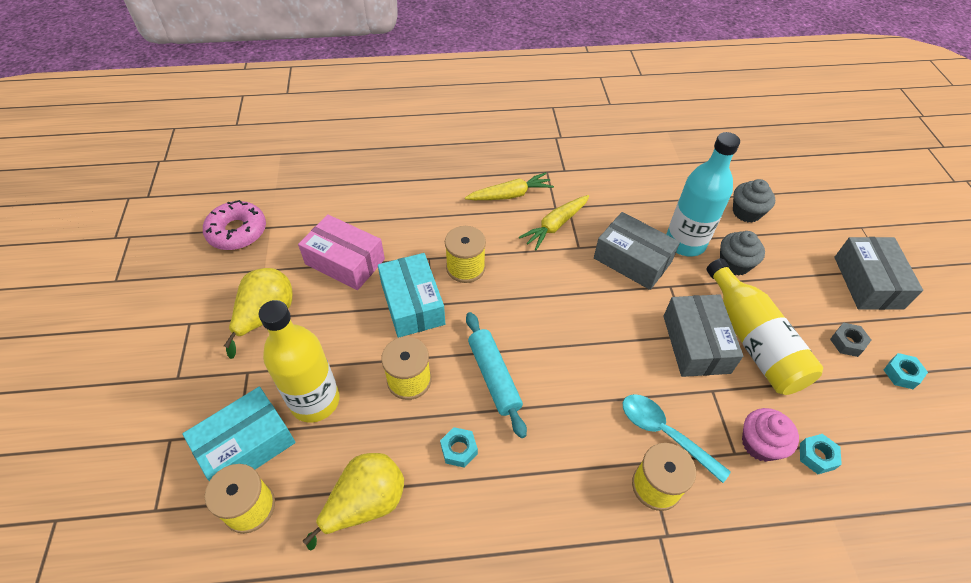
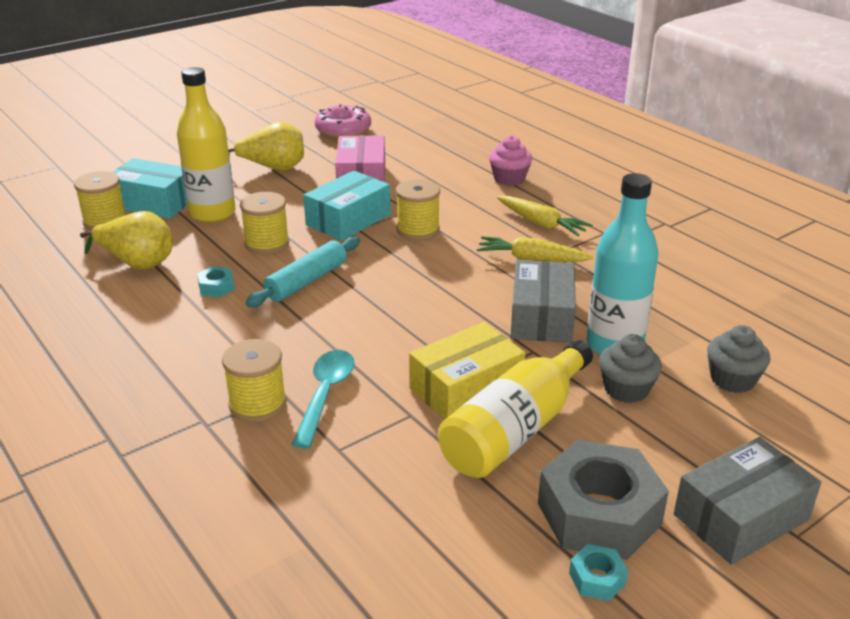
camera: 60 degrees right, 20 degrees down
(696, 344) = (466, 388): grey box -> yellow box
(760, 444) = (367, 466): pink cupcake -> pink cupcake (509, 179)
(817, 456) = (386, 516): turquoise nut -> none
(847, 342) = (599, 514): grey nut -> grey nut, size x2.36

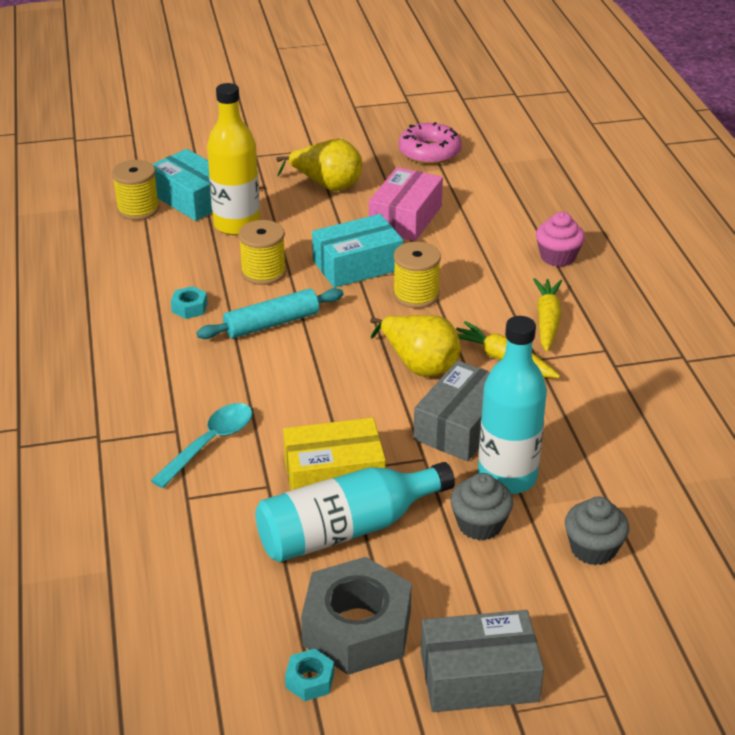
camera: 25 degrees right, 5 degrees up
(137, 263) = (138, 263): yellow pear -> yellow pear (419, 365)
(257, 404) = (150, 434): yellow spool -> none
(515, 429) = (347, 529): yellow bottle -> turquoise bottle
(541, 223) = (547, 321): yellow carrot -> yellow carrot turned 150 degrees counterclockwise

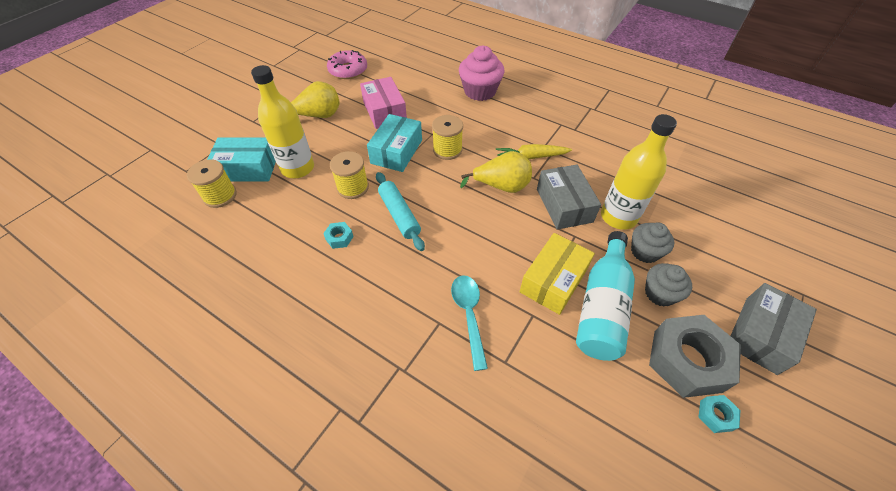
camera: 45 degrees left, 15 degrees up
(272, 323) = (399, 215): turquoise rolling pin -> turquoise rolling pin turned 45 degrees counterclockwise
(507, 477) = (618, 217): turquoise bottle -> yellow bottle
(547, 321) = (520, 125): yellow carrot -> none
(558, 257) = (480, 91): pink cupcake -> pink cupcake, size x1.55
(593, 549) = (696, 225): grey cupcake -> grey cupcake (660, 293)

